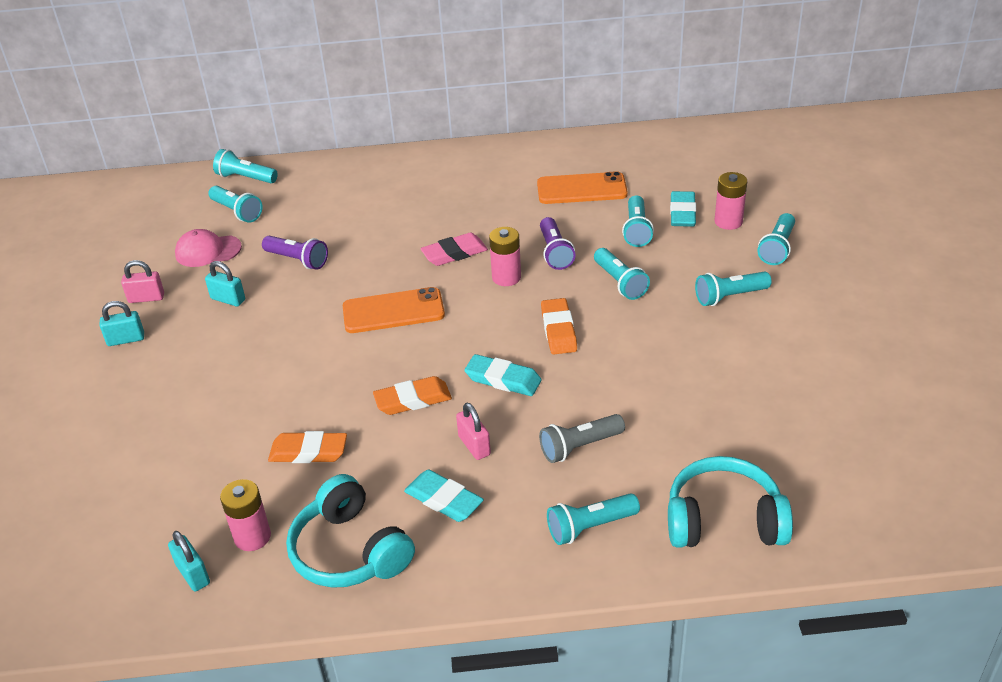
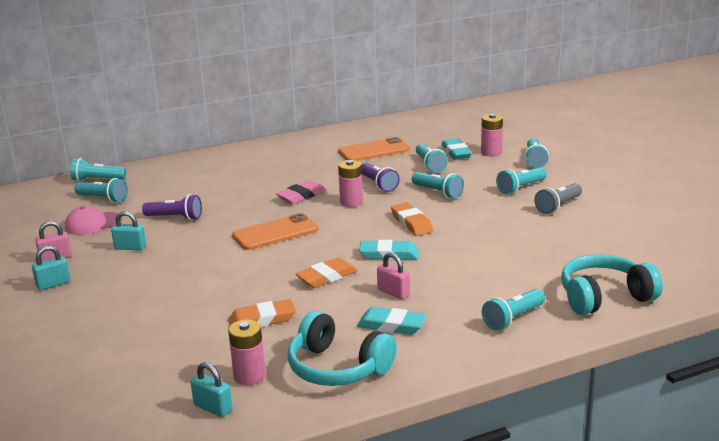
camera: 20 degrees left, 15 degrees down
(580, 447) = (473, 279): grey flashlight -> grey flashlight (558, 206)

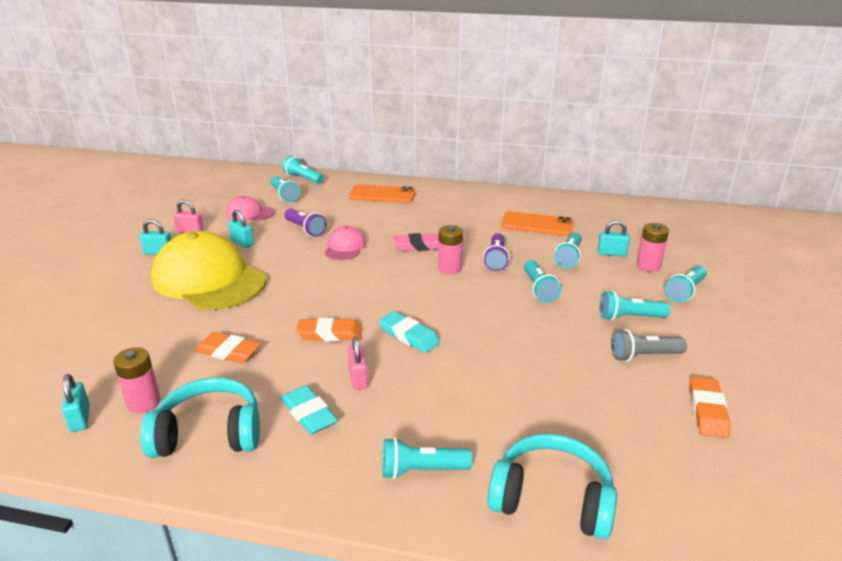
camera: 35 degrees right, 5 degrees up
(149, 283) = (209, 279): none -> yellow cap
(237, 218) = (345, 247): none -> pink cap
(275, 233) = (352, 273): orange phone -> orange phone (382, 195)
(337, 367) = (209, 434): turquoise headphones -> turquoise headphones turned 105 degrees clockwise
(411, 223) = (472, 311): orange eraser -> orange eraser (707, 411)
(456, 152) = (611, 253): turquoise eraser -> turquoise padlock

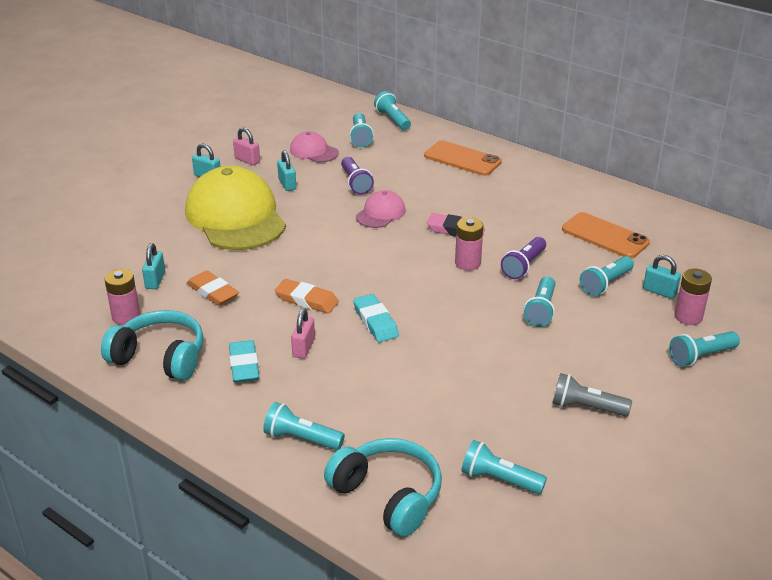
camera: 25 degrees right, 5 degrees up
(80, 418) = (76, 316): turquoise padlock -> turquoise padlock (155, 280)
(629, 317) = (610, 366): turquoise flashlight -> turquoise flashlight (499, 479)
(707, 411) = (598, 475): orange eraser -> none

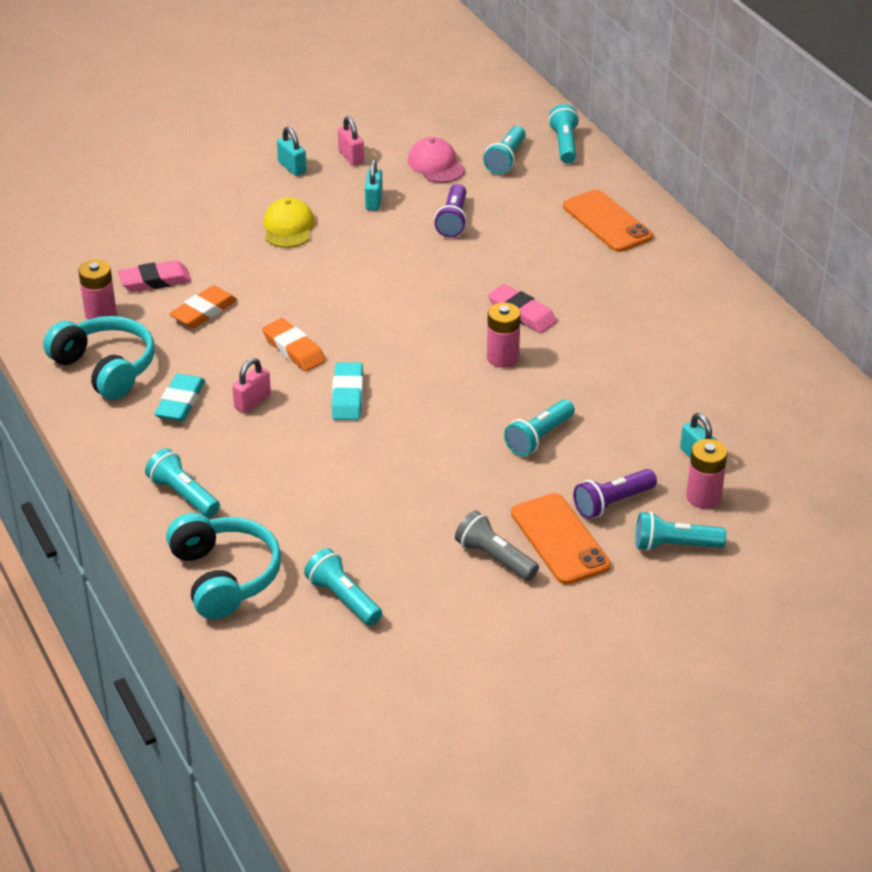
camera: 25 degrees right, 5 degrees up
(155, 280) = (155, 281): turquoise padlock -> pink eraser
(212, 292) = (203, 311): orange eraser -> orange eraser turned 60 degrees clockwise
(235, 216) = (288, 227): yellow cap -> yellow cap, size x0.46
(380, 213) = (452, 267): pink cap -> none
(524, 266) = (564, 380): purple flashlight -> purple flashlight (612, 503)
(605, 236) = (695, 371): orange phone -> orange phone (560, 539)
(606, 284) = (642, 429): turquoise flashlight -> none

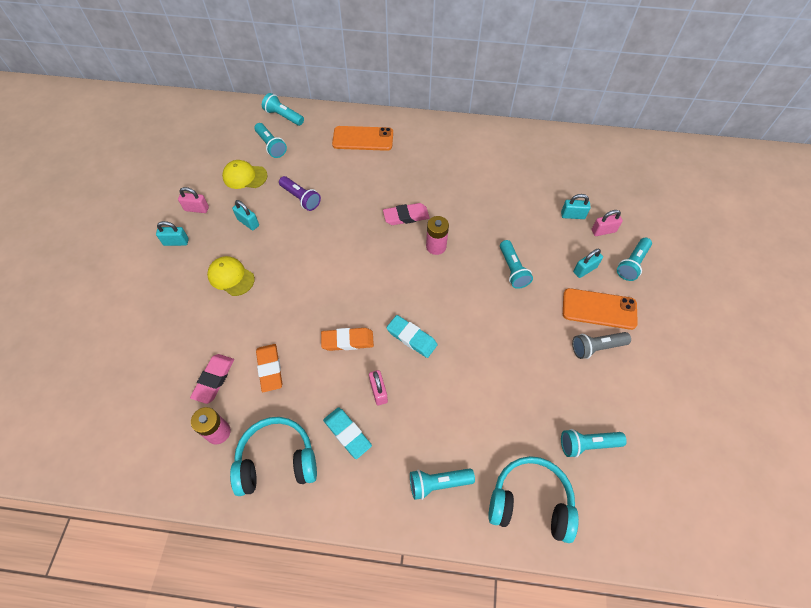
camera: 55 degrees left, 20 degrees up
(436, 165) = (244, 176): pink cap -> yellow cap
(612, 503) = (584, 269): purple flashlight -> turquoise padlock
(703, 497) = (603, 231): pink battery -> pink padlock

